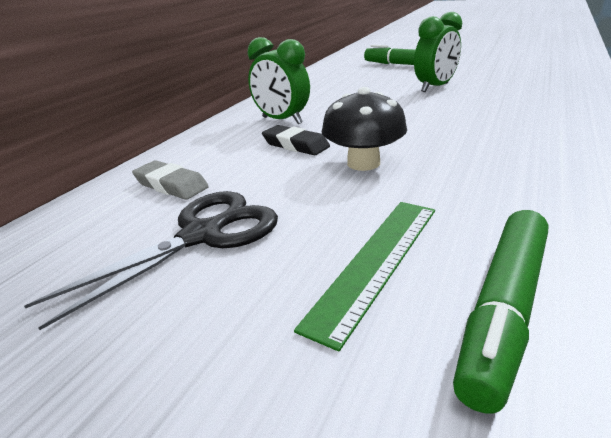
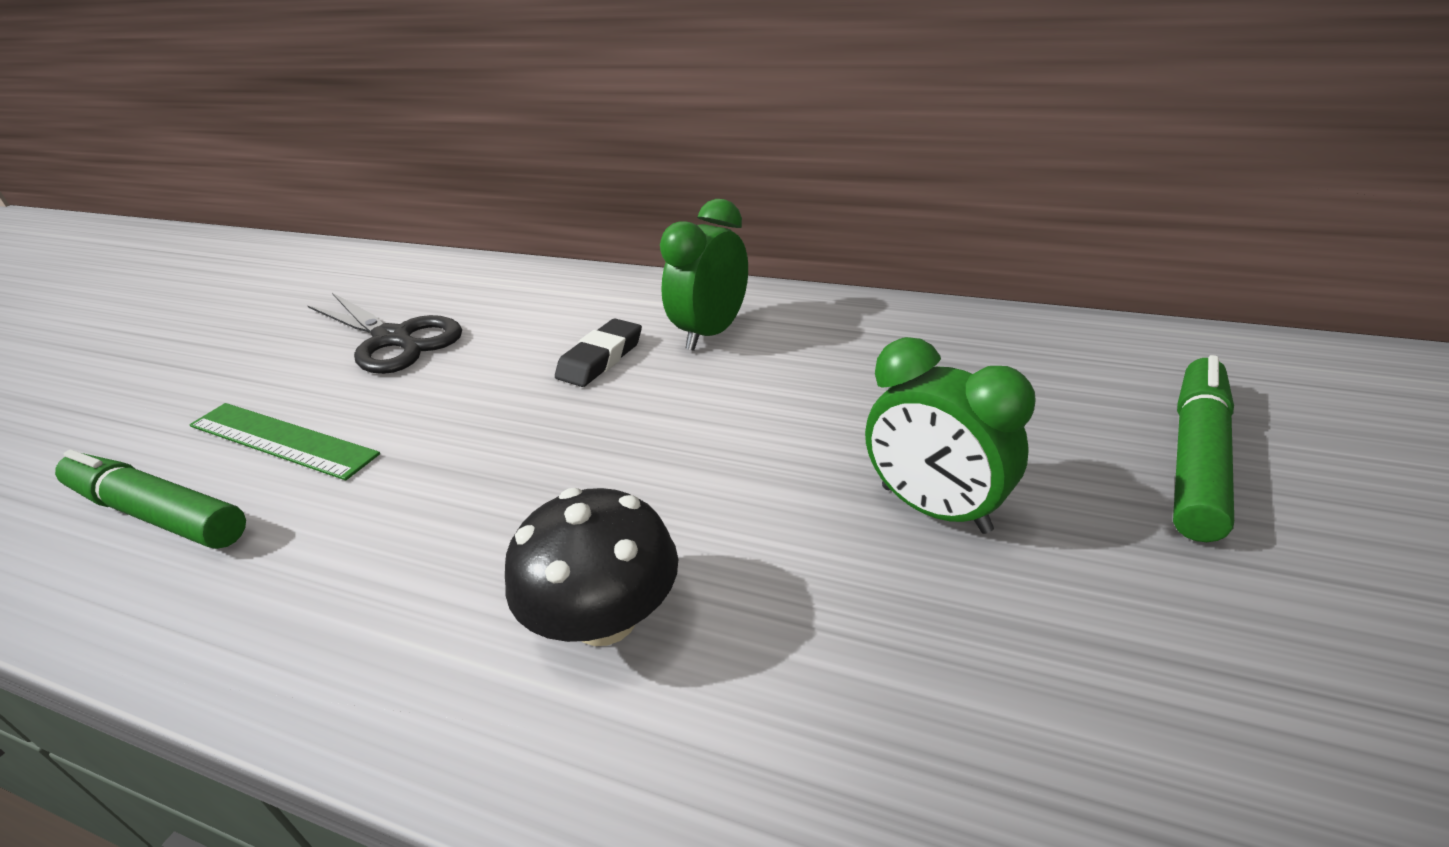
camera: 85 degrees right, 5 degrees up
(171, 185) = (512, 300): grey eraser -> none
(363, 163) = (511, 420): black mushroom -> black mushroom (605, 618)

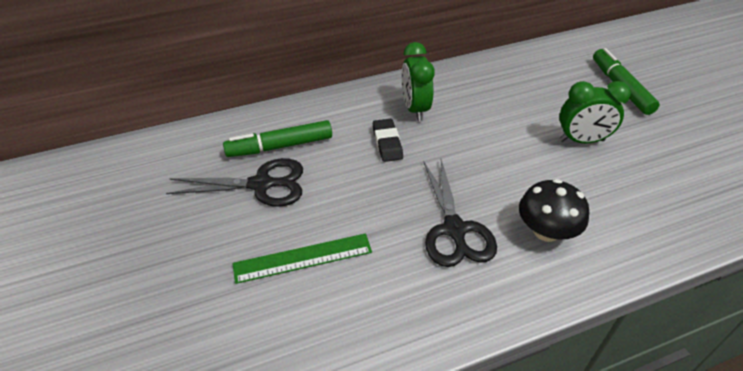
camera: 45 degrees left, 10 degrees up
(158, 513) = (309, 320): green marker -> green marker (280, 146)
(482, 518) = (454, 229): none -> black scissors

